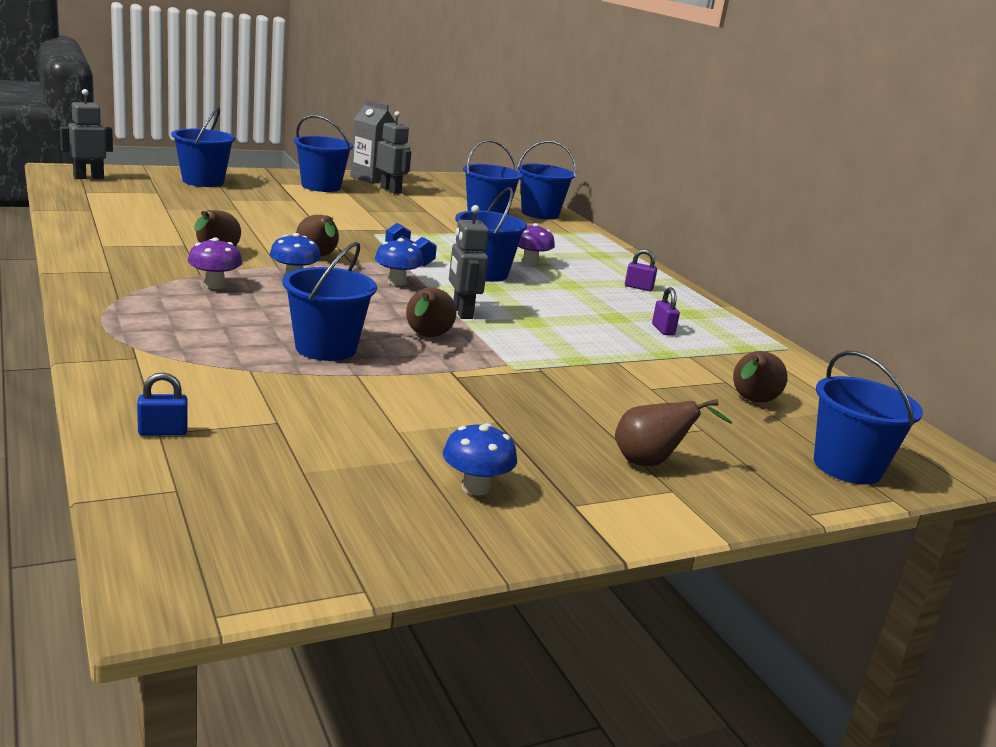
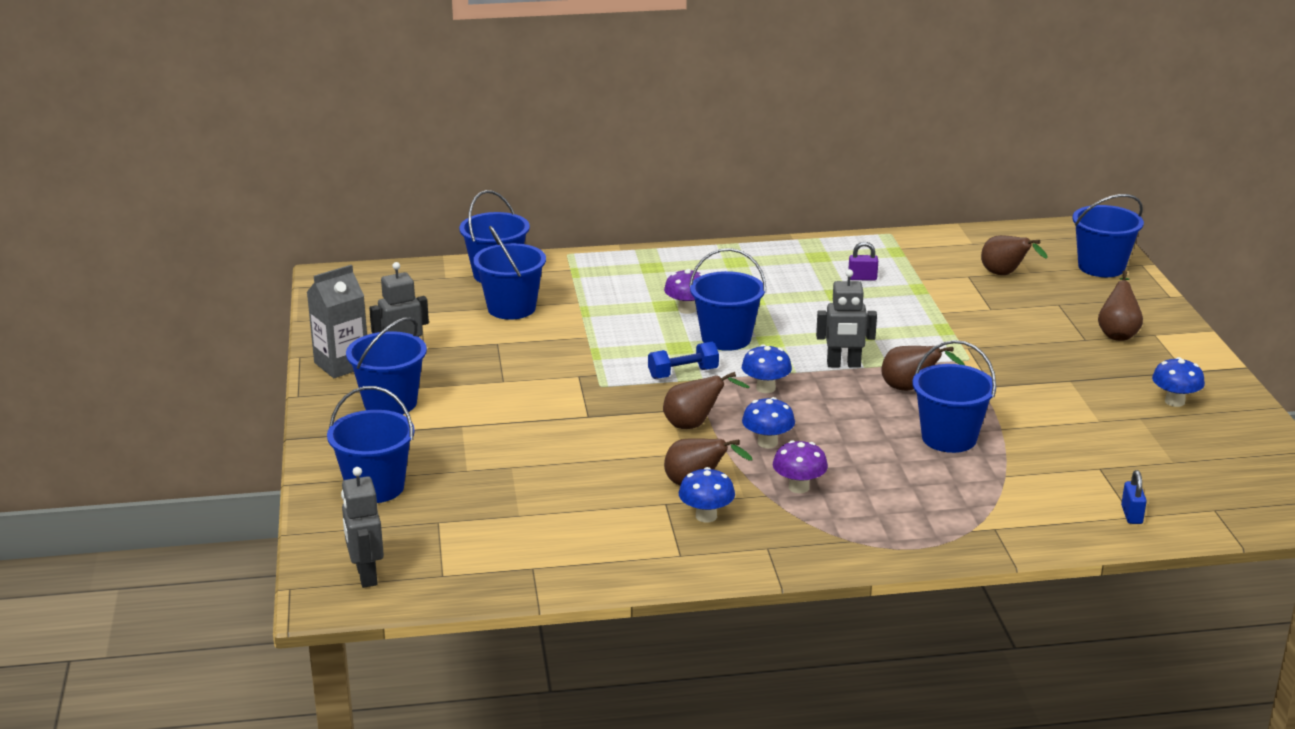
camera: 70 degrees left, 5 degrees up
(163, 255) = (706, 516): none -> blue mushroom
(638, 287) = (751, 267): purple padlock -> none

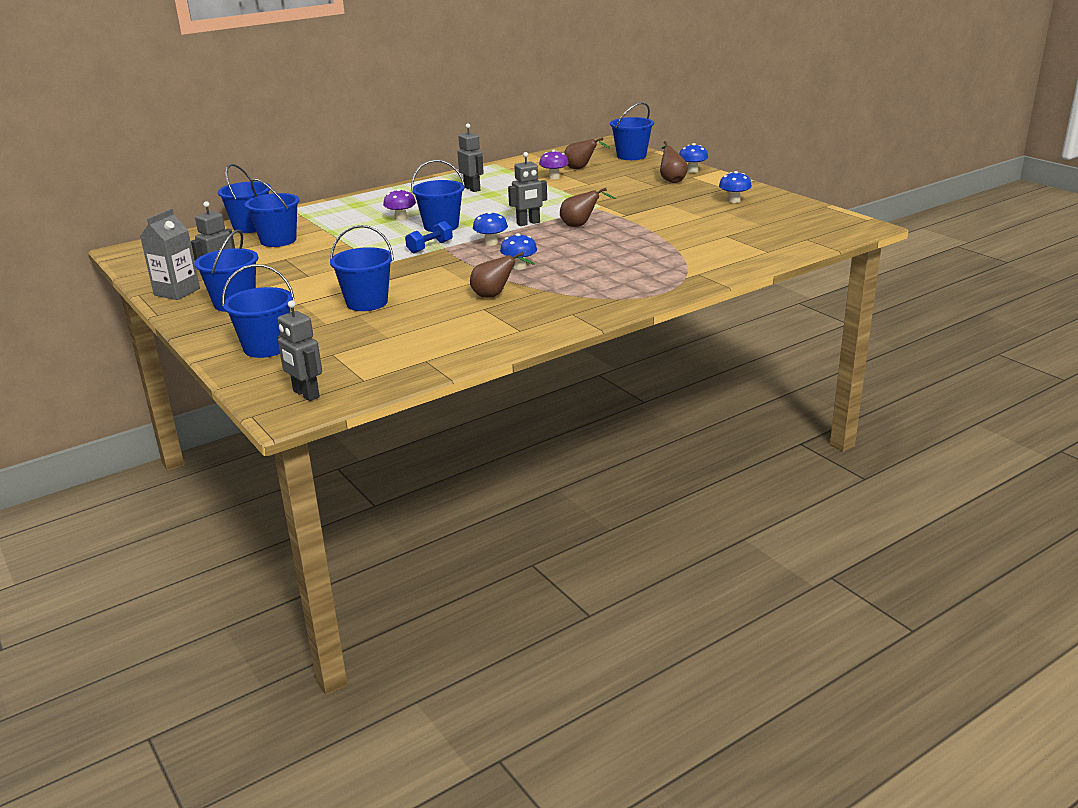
camera: 25 degrees left, 0 degrees up
(694, 425) = (463, 269): brown pear -> none
(706, 516) = (517, 308): blue mushroom -> blue mushroom (692, 171)
(799, 487) = (561, 282): purple mushroom -> purple mushroom (554, 177)
(821, 277) = (472, 189): none -> grey robot
(862, 278) = (498, 185): purple padlock -> none
(949, 438) = (627, 241): blue bucket -> blue bucket (367, 303)
(1131, 515) = (766, 251): blue padlock -> none

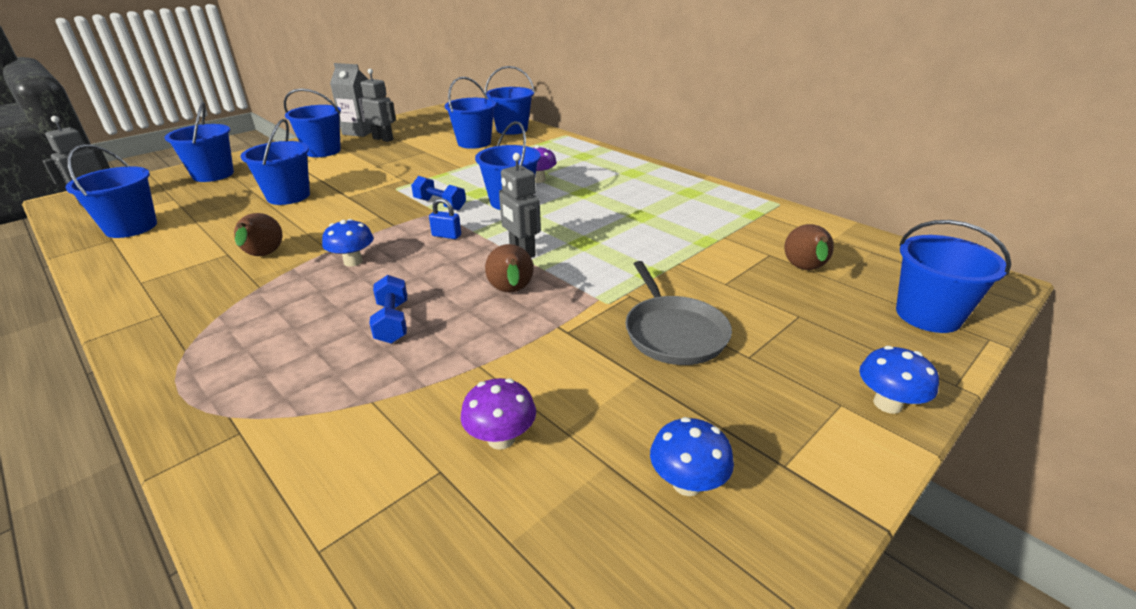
camera: 80 degrees right, 5 degrees up
(400, 358) = (131, 227): none -> blue bucket
(472, 189) = (659, 203): grey robot -> none
(491, 243) = (446, 235): blue mushroom -> blue padlock
(554, 177) = (742, 251): purple mushroom -> purple mushroom (501, 438)
(605, 251) = (392, 322): none -> blue dumbbell
(633, 196) = (673, 332): none -> grey pan
(671, 180) = (797, 375): brown pear -> none

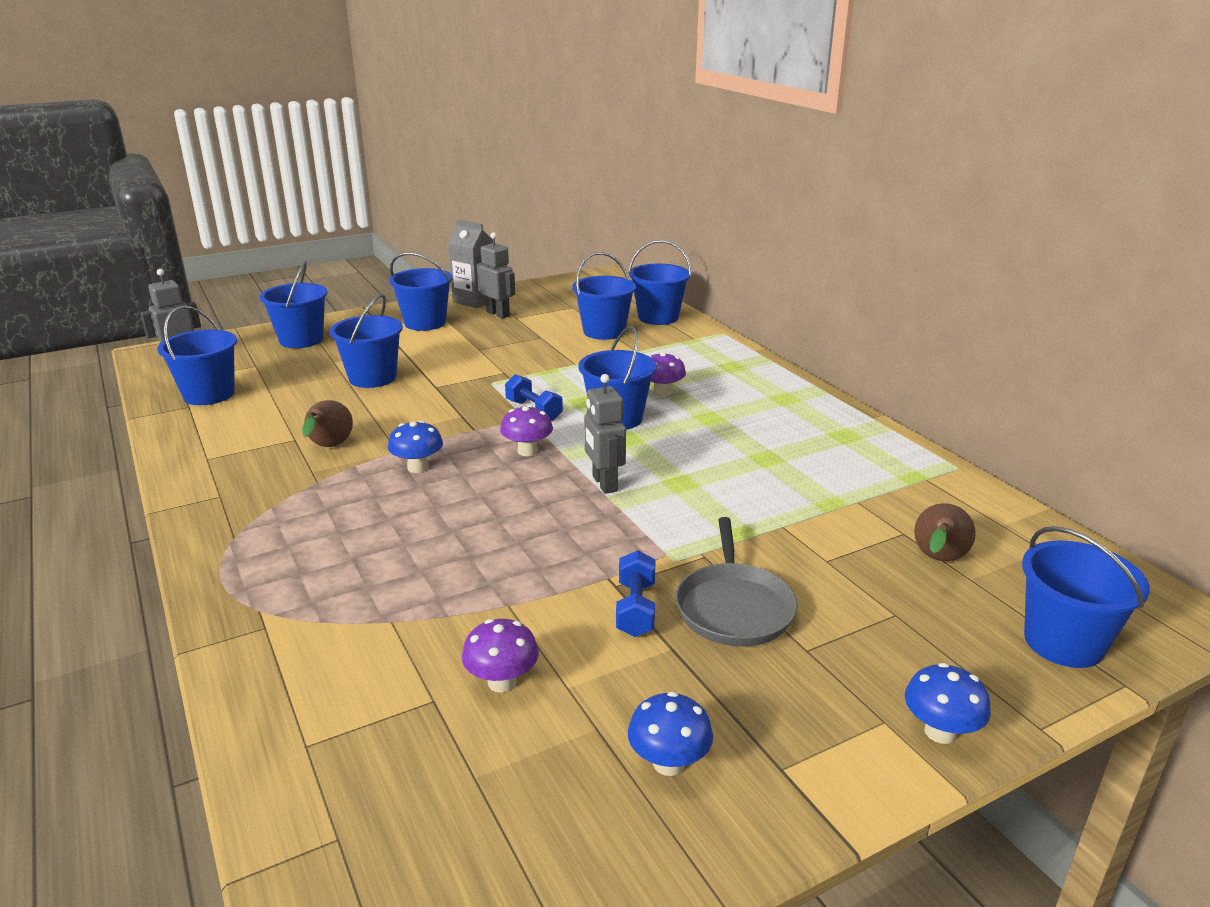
camera: 15 degrees right, 5 degrees down
(392, 322) = (437, 543): blue dumbbell -> blue dumbbell (635, 609)
(446, 235) = (527, 451): blue padlock -> purple mushroom
(511, 292) = (573, 530): brown pear -> none

